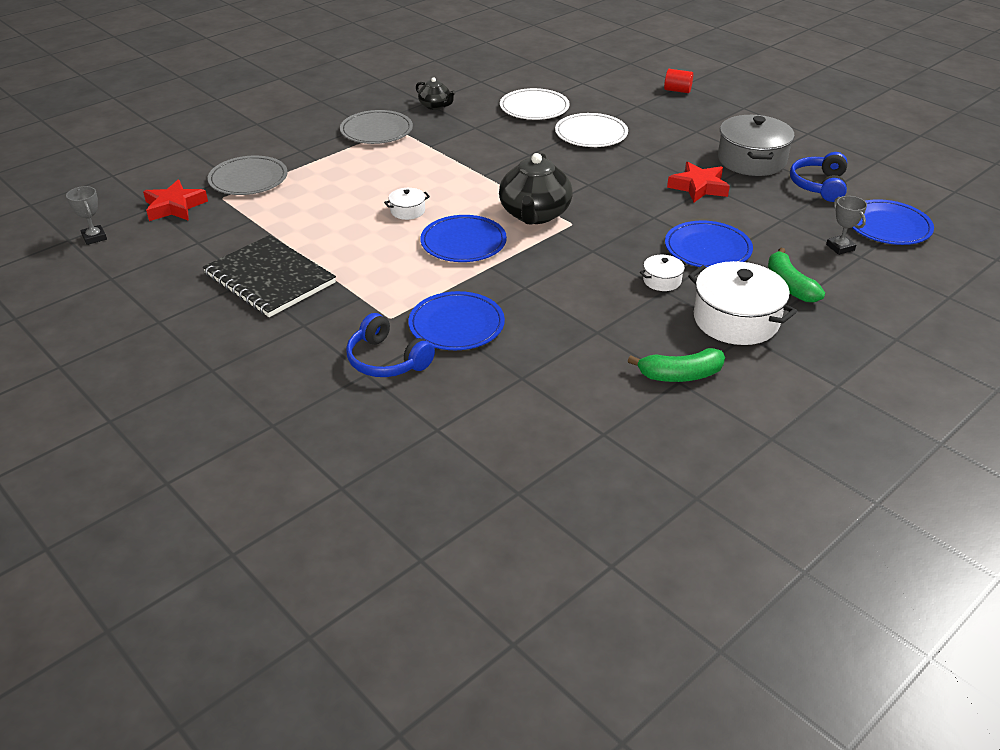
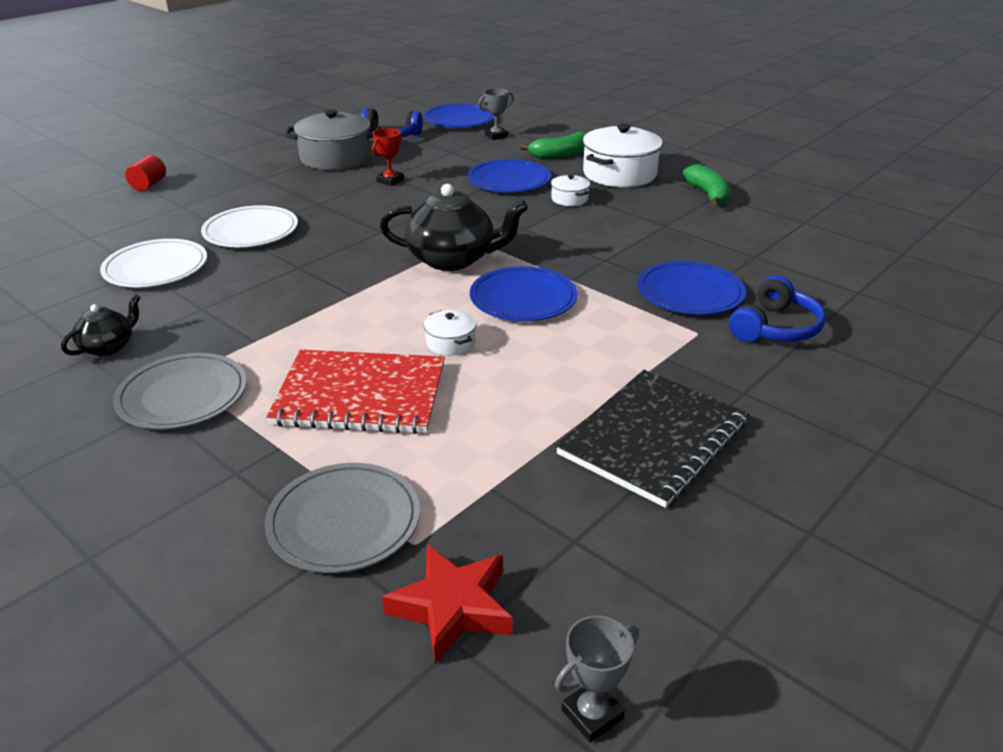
camera: 95 degrees left, 5 degrees down
(357, 181) = (360, 395): none -> red notebook
(698, 187) = (390, 181): red star -> red trophy

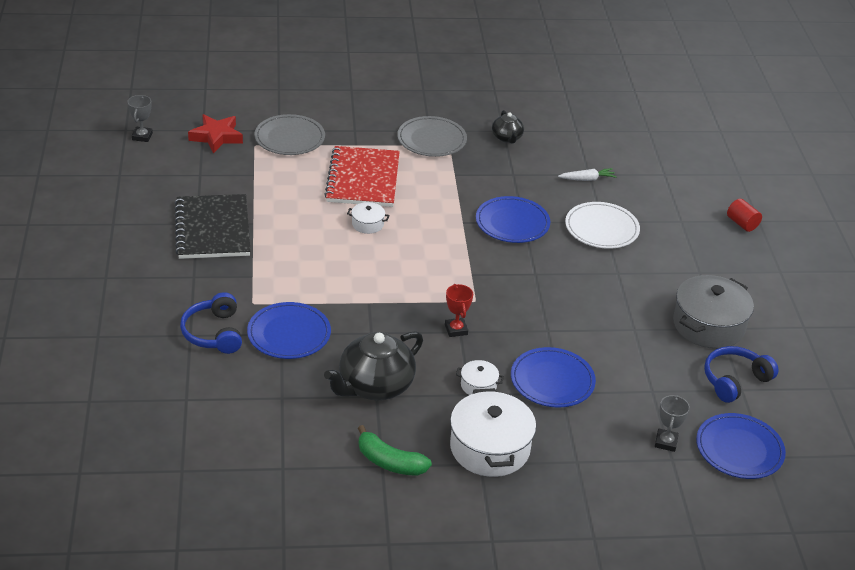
camera: 130 degrees right, 5 degrees up
(156, 268) = (587, 179): white plate -> white carrot
(360, 395) = (363, 179): red notebook -> red notebook turned 45 degrees counterclockwise
(390, 181) = (624, 324): red trophy -> red trophy (456, 329)
(453, 259) = (457, 277): black teapot -> black teapot (374, 386)
(523, 298) = (374, 272): blue plate -> blue plate (512, 223)
(560, 154) = (573, 447): green banana -> none

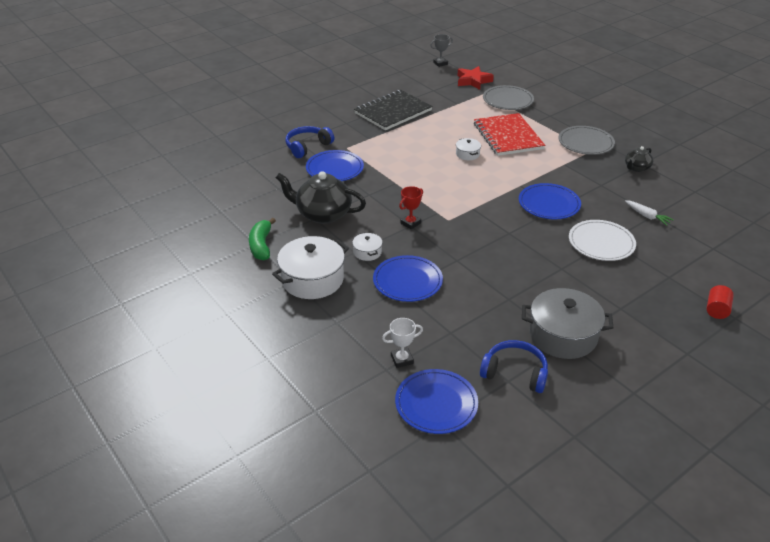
camera: 60 degrees right, 0 degrees up
(363, 179) = (508, 136): red notebook -> red notebook turned 75 degrees counterclockwise
(666, 442) = (402, 359): grey trophy -> white trophy

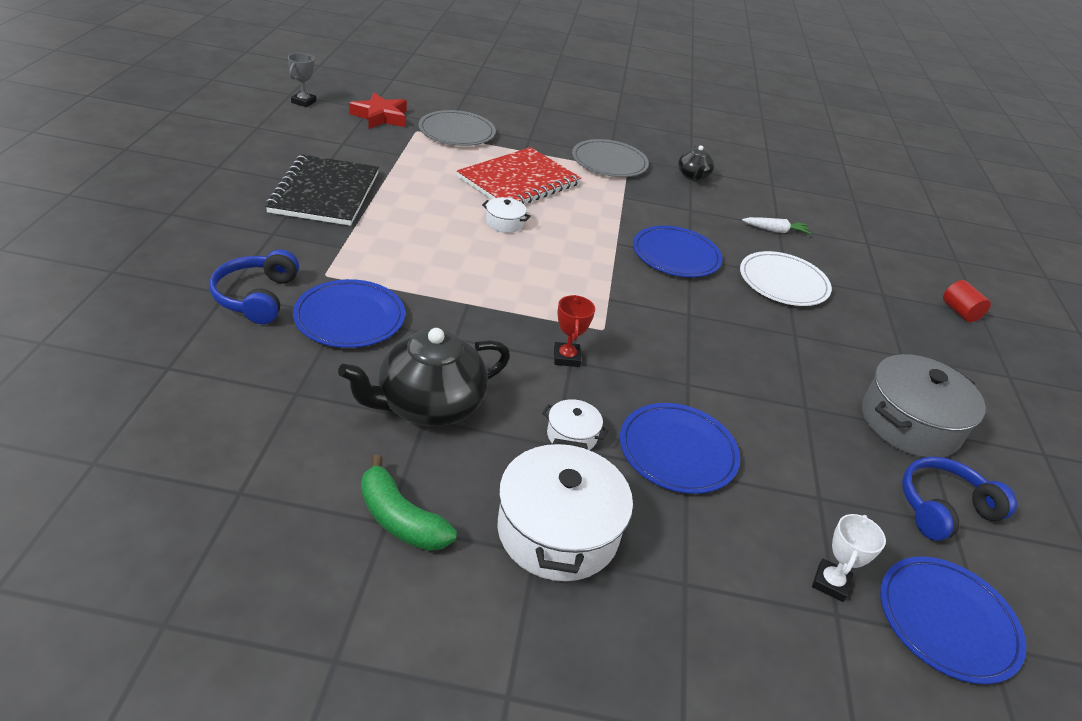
camera: 50 degrees left, 0 degrees up
(508, 136) = (519, 181): red notebook -> red notebook turned 75 degrees counterclockwise

